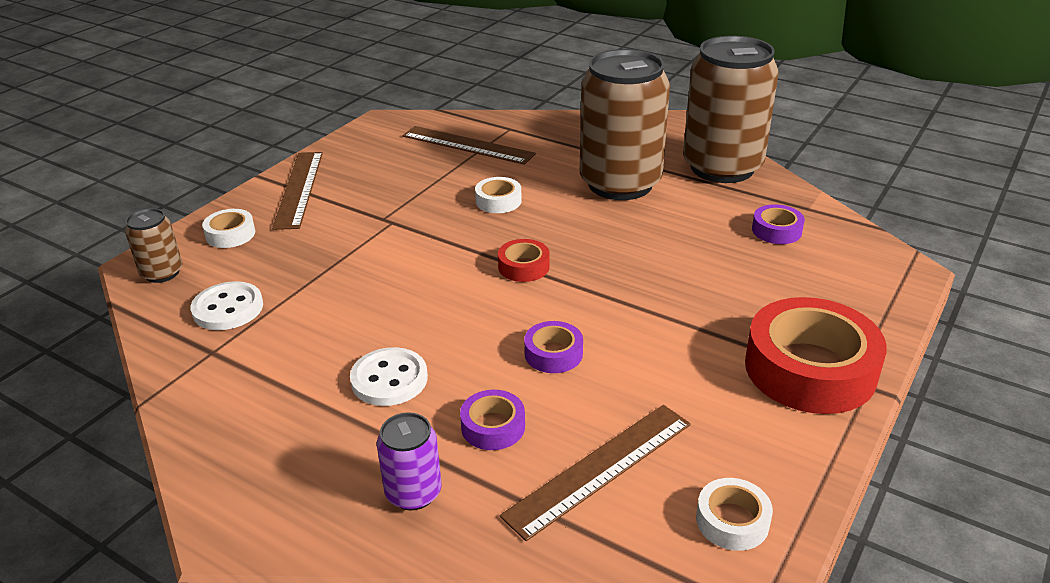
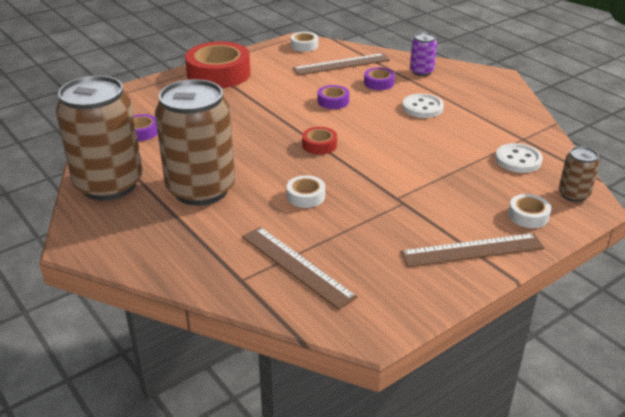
camera: 160 degrees left, 0 degrees up
(299, 189) = (472, 250): brown ruler -> brown ruler turned 60 degrees clockwise

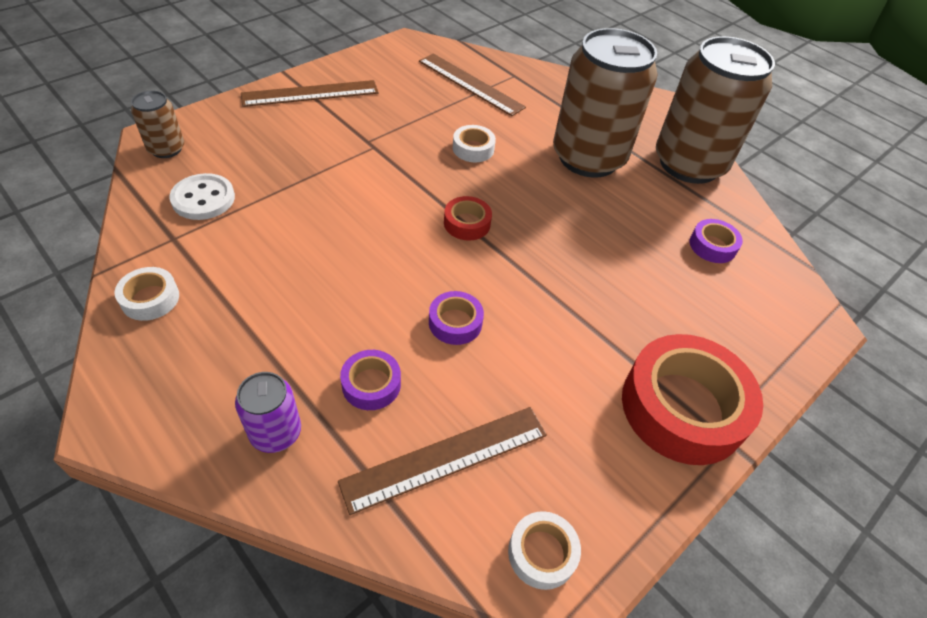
camera: 170 degrees right, 15 degrees up
(422, 107) = (304, 308): white button -> none
(528, 216) = (236, 125): white tape -> white tape (150, 299)

